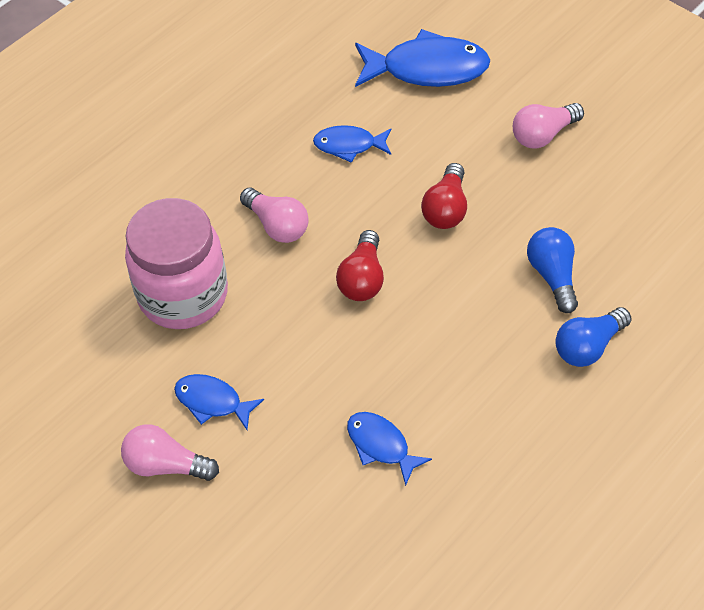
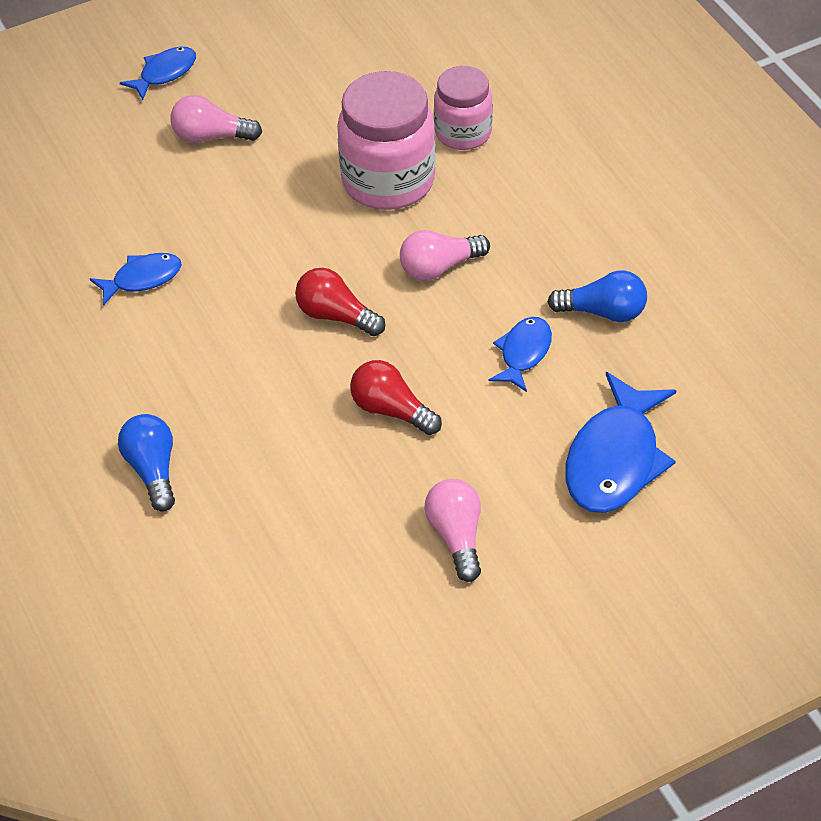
camera: 110 degrees right, 5 degrees down
(101, 259) = (463, 133): none -> pink jar
(166, 465) = (211, 136): pink light bulb -> pink light bulb turned 120 degrees counterclockwise
(212, 402) = (257, 178): blue fish -> blue fish (164, 73)
(552, 276) = (254, 472): blue light bulb -> blue light bulb (603, 312)

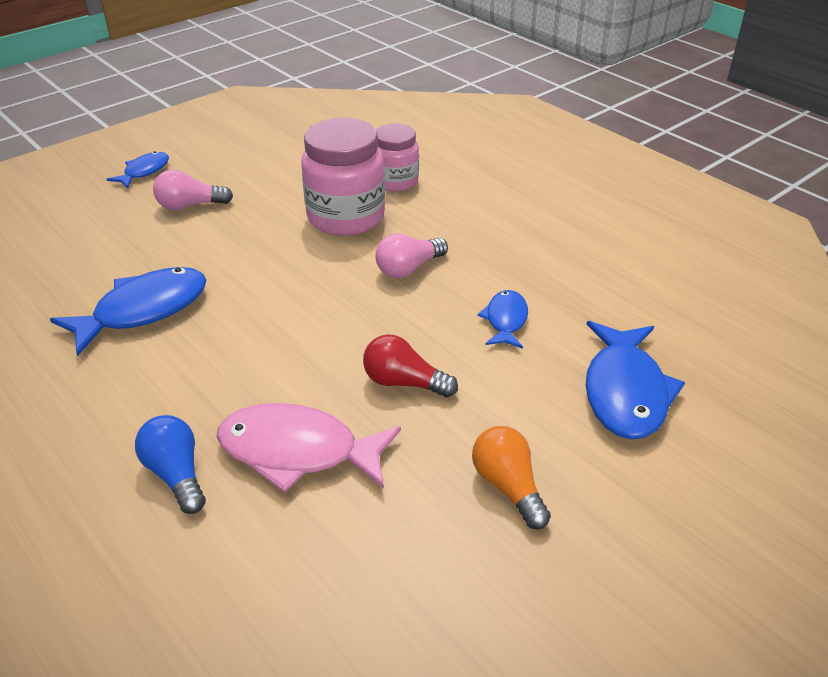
camera: 15 degrees left, 10 degrees down
(142, 279) = (143, 310): blue fish -> blue fish, size x1.79
(269, 467) = (298, 451): none -> pink fish
(336, 316) = (329, 315): red light bulb -> none
(456, 537) = (508, 486): pink light bulb -> orange light bulb
(603, 312) = (558, 281): blue light bulb -> none

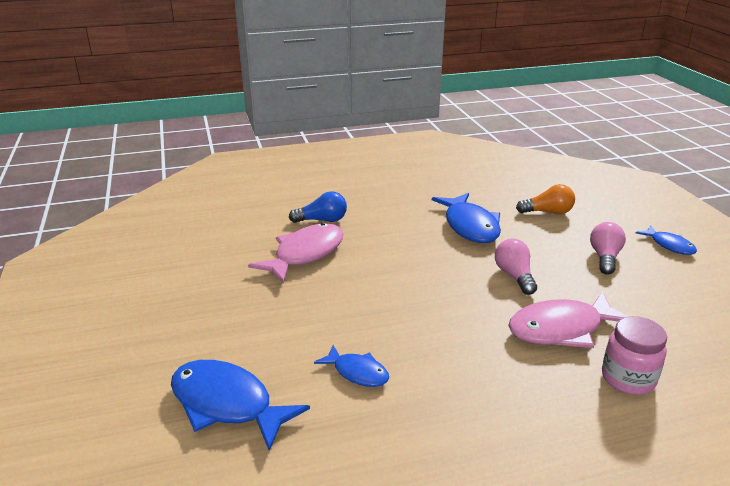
camera: 115 degrees right, 10 degrees down
(346, 217) = (561, 329): pink jar -> pink fish
(404, 382) = (328, 302): red light bulb -> none
(408, 268) = (461, 342): pink light bulb -> pink light bulb (514, 276)
(508, 486) = (209, 315): orange light bulb -> orange light bulb (547, 212)

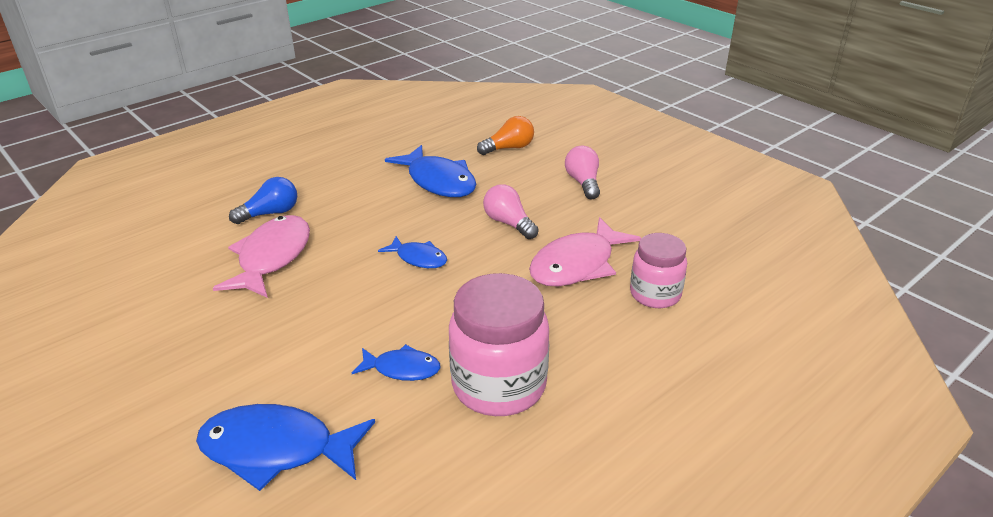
camera: 25 degrees left, 5 degrees up
(432, 414) = (499, 385): none -> pink jar
(669, 245) = (634, 156): blue fish -> blue fish (418, 258)

